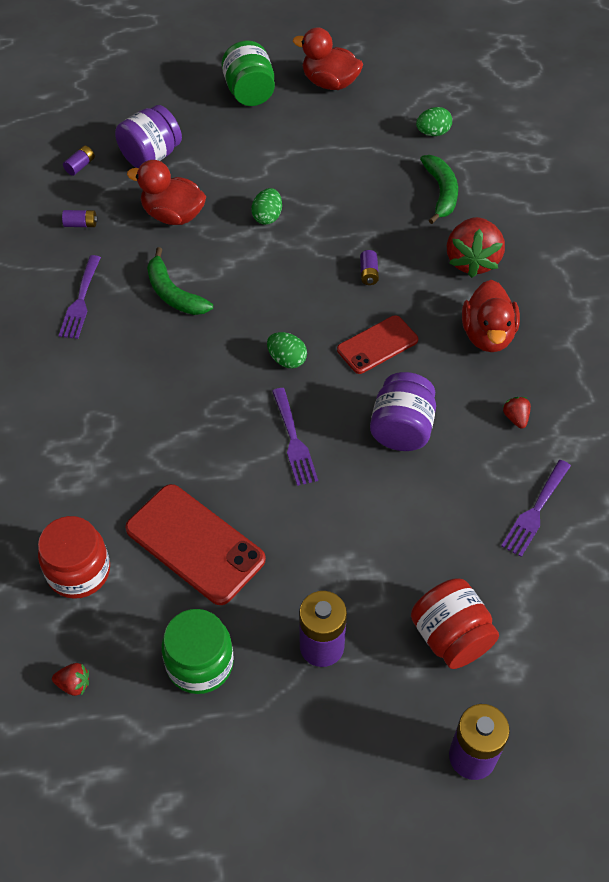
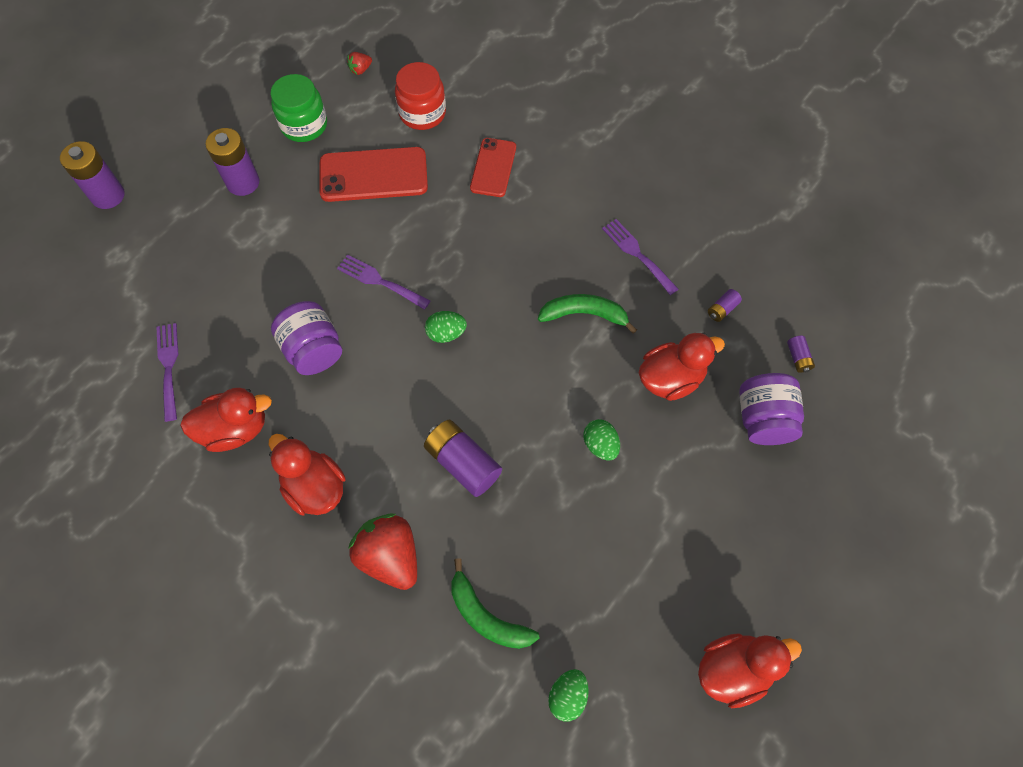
camera: 135 degrees right, 10 degrees up
(249, 93) = (783, 576): green jar -> none
(368, 273) = (463, 463): purple battery -> purple battery, size x2.08
(377, 345) = (393, 402): red phone -> red phone (493, 167)
(451, 636) = (168, 245): red jar -> none
(515, 418) = (235, 429): red strawberry -> red duck

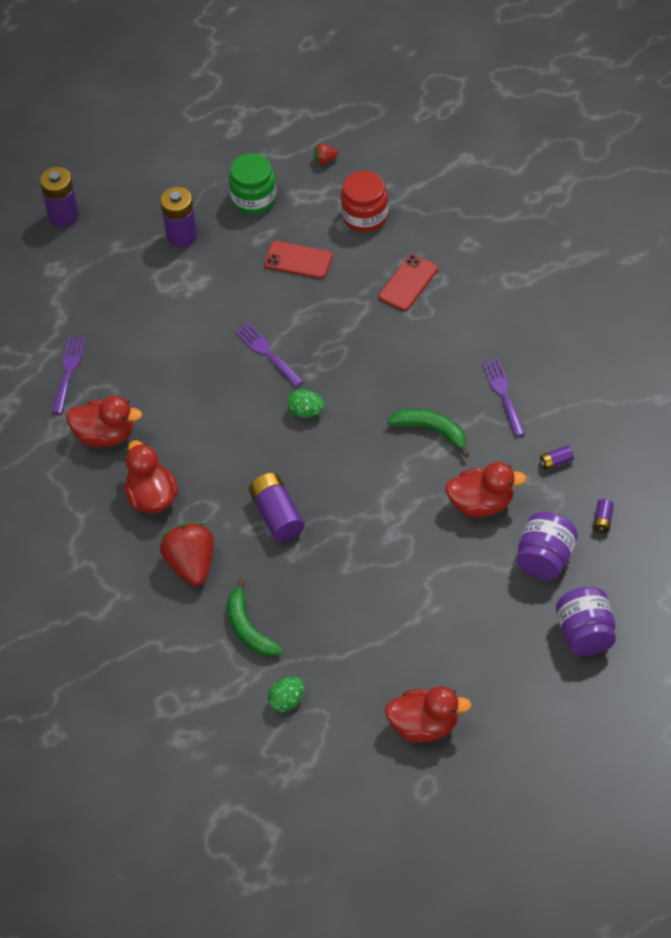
camera: 25 degrees right, 10 degrees down
(313, 350) = (190, 393): purple jar -> purple jar (585, 634)
(373, 175) = (298, 260): red phone -> red phone, size x0.64
(600, 445) = (396, 536): green egg -> none

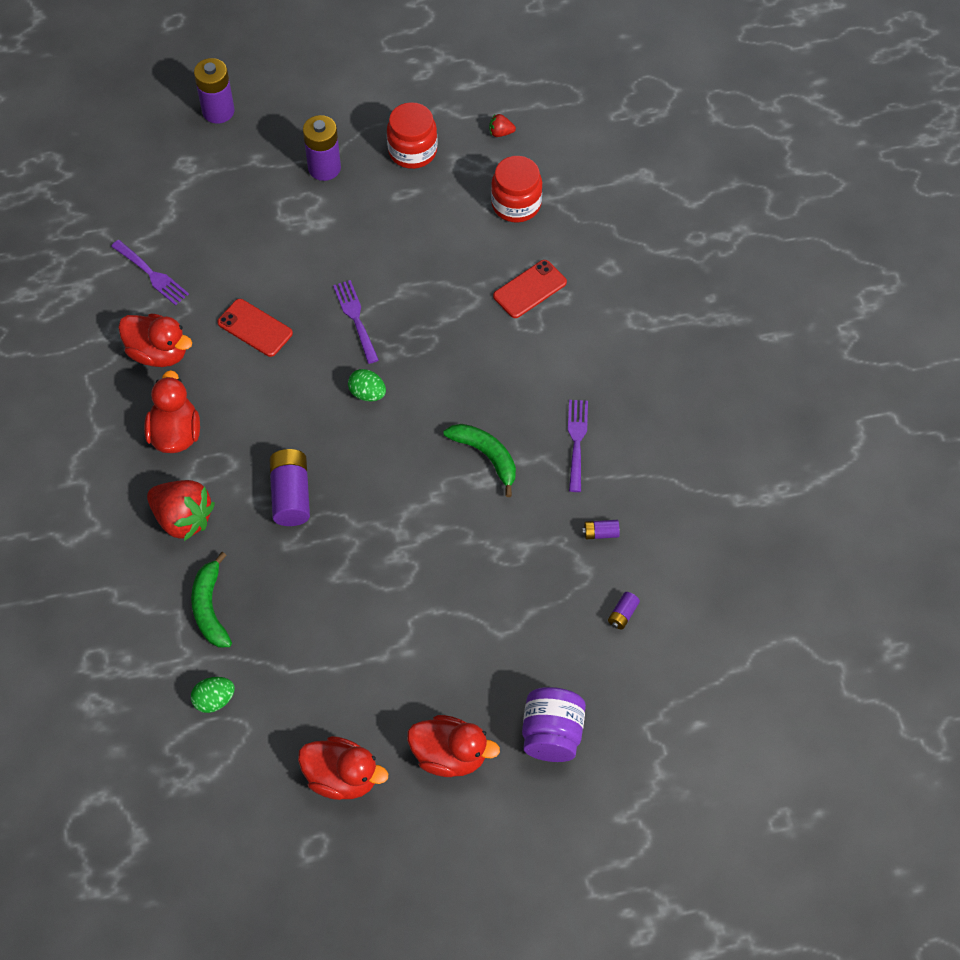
camera: 15 degrees right, 5 degrees up
(68, 371) = (152, 274): purple fork -> purple fork turned 105 degrees clockwise
(191, 564) = (183, 519): red strawberry -> red strawberry turned 120 degrees clockwise
(254, 198) = (412, 151): green jar -> red jar
(298, 260) = (428, 230): red phone -> red phone (255, 328)
(481, 503) = (504, 553): red duck -> red duck (450, 755)
(545, 558) = (545, 636): purple jar -> none

